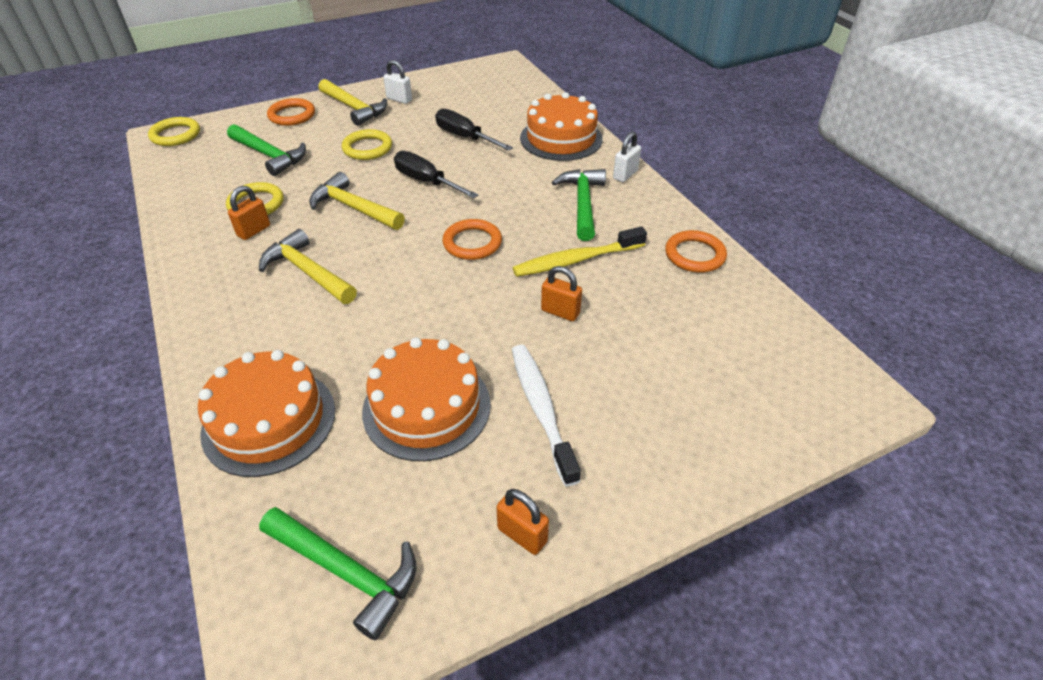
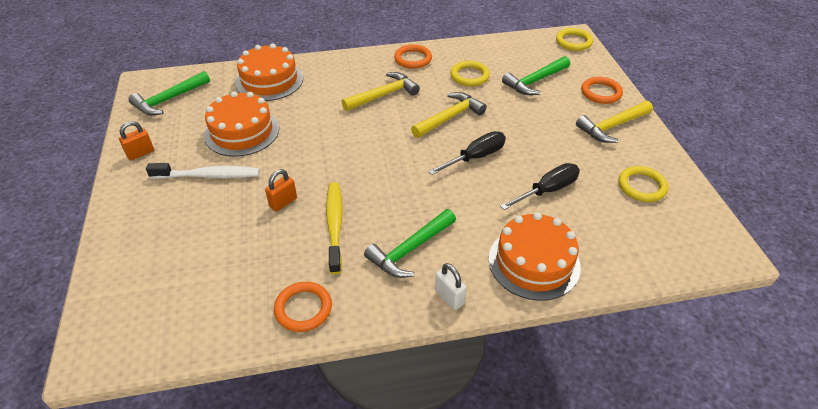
camera: 105 degrees right, 0 degrees up
(254, 231) = (437, 75): orange padlock -> none
(367, 148) = (537, 129): yellow ring -> yellow ring (641, 186)
(399, 99) = (630, 155): white padlock -> none
(472, 243) = (382, 171): orange ring -> orange ring (413, 59)
(583, 204) = (410, 249): green hammer -> green hammer turned 120 degrees clockwise

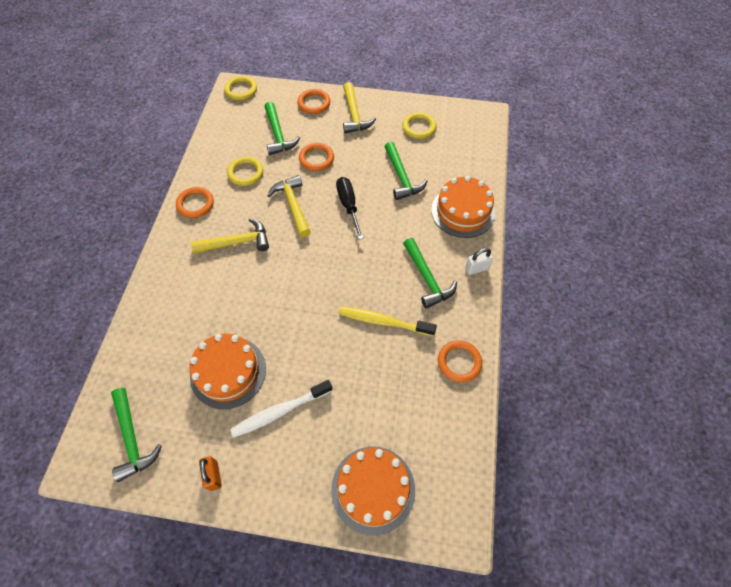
camera: 70 degrees left, 15 degrees up
(209, 175) = (279, 411): white toothbrush -> white toothbrush turned 135 degrees counterclockwise
(269, 80) = (156, 332): orange cake -> orange cake (373, 489)
(283, 202) = (342, 354): orange padlock -> none
(383, 95) = (237, 242): yellow hammer -> yellow hammer turned 90 degrees clockwise
(523, 116) = (316, 159): none -> orange ring
(548, 190) = (401, 177): black screwdriver -> green hammer

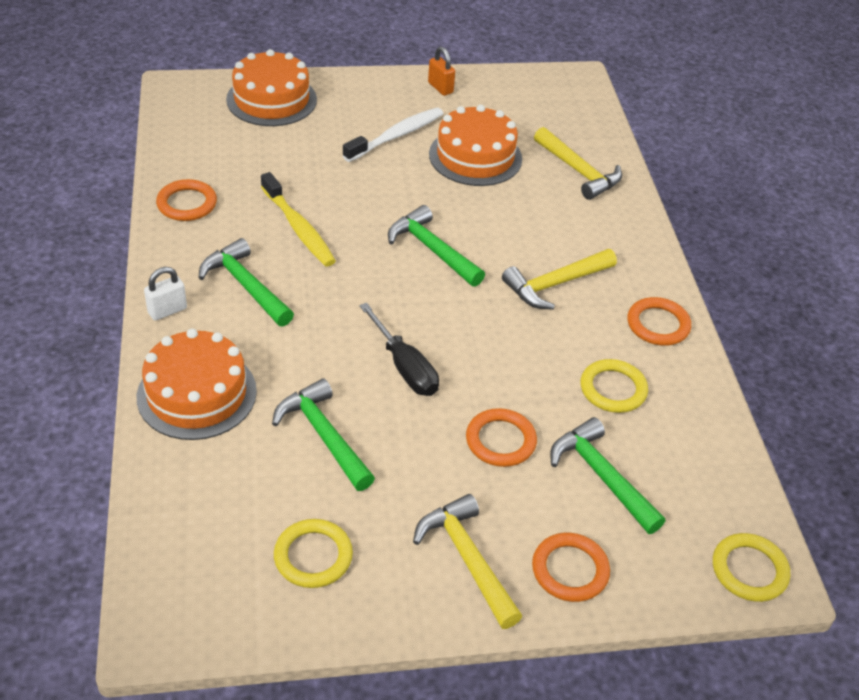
camera: 160 degrees right, 15 degrees down
(132, 438) = (542, 99): green hammer -> green hammer (432, 249)
(293, 205) = (499, 351): yellow hammer -> yellow hammer (578, 171)
(383, 321) = (299, 228): yellow toothbrush -> yellow toothbrush turned 60 degrees clockwise

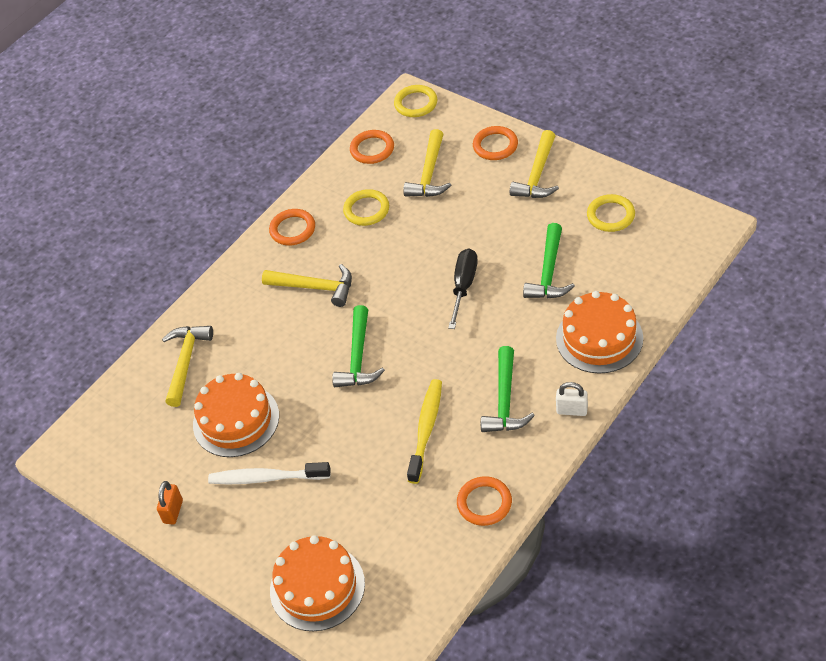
camera: 125 degrees left, 5 degrees up
(500, 441) = (458, 217): orange ring -> orange ring (372, 149)
(602, 476) = (429, 173): green hammer -> yellow hammer

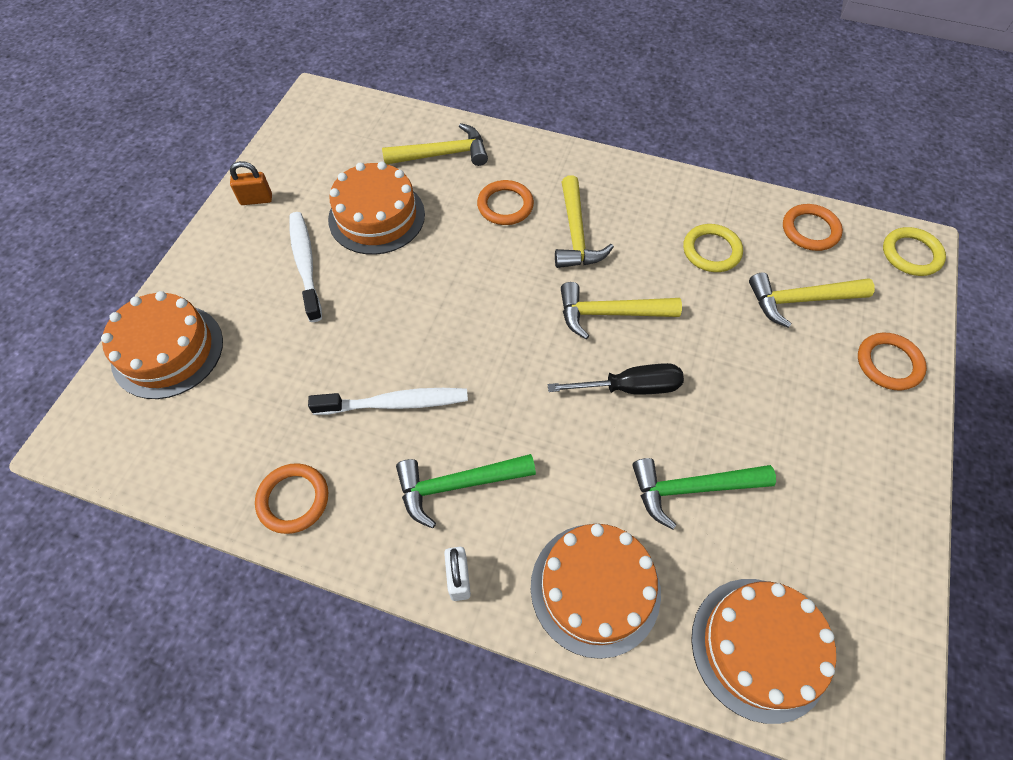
camera: 65 degrees right, 10 degrees up
(292, 229) = (652, 190): orange ring -> orange ring (505, 205)
(358, 357) = (487, 303): green hammer -> none
(426, 429) = (396, 403): yellow toothbrush -> white toothbrush
(537, 175) = (863, 430): yellow hammer -> yellow hammer (610, 313)
(610, 215) = (833, 552): yellow ring -> none
(656, 267) = (759, 648): none -> orange cake

